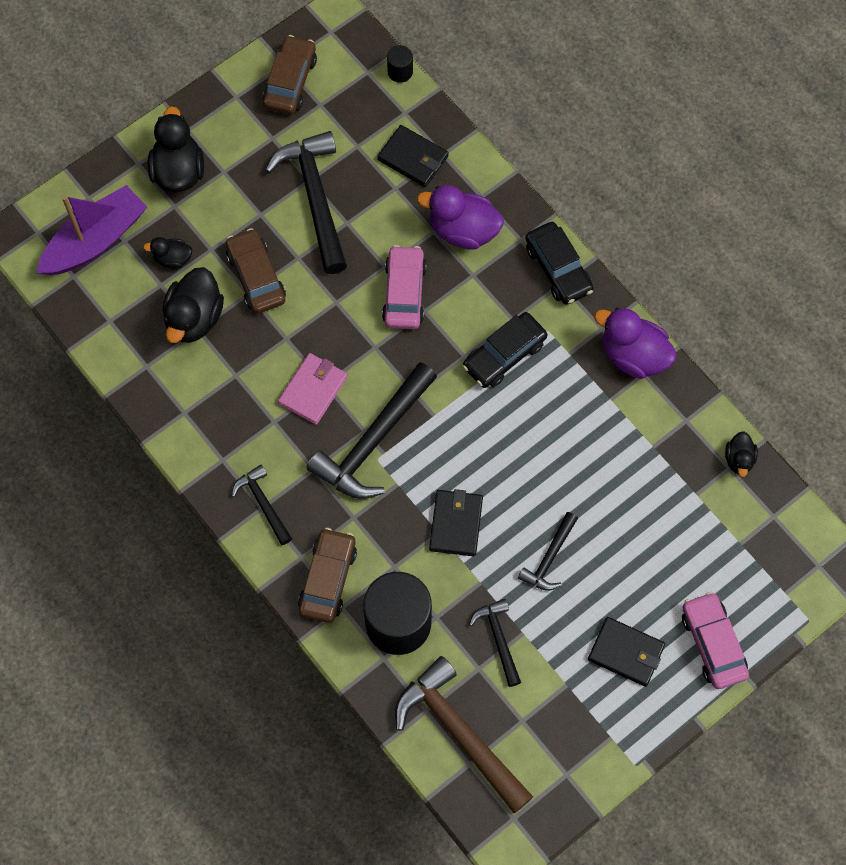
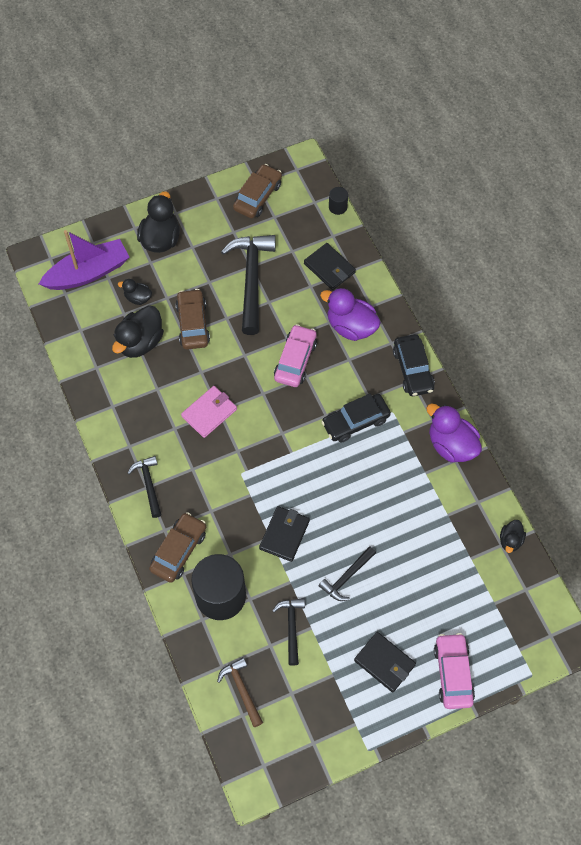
camera: 15 degrees right, 5 degrees down
(373, 441) = (241, 460): black hammer -> none
(459, 733) = (242, 690): brown hammer -> brown hammer, size x0.53

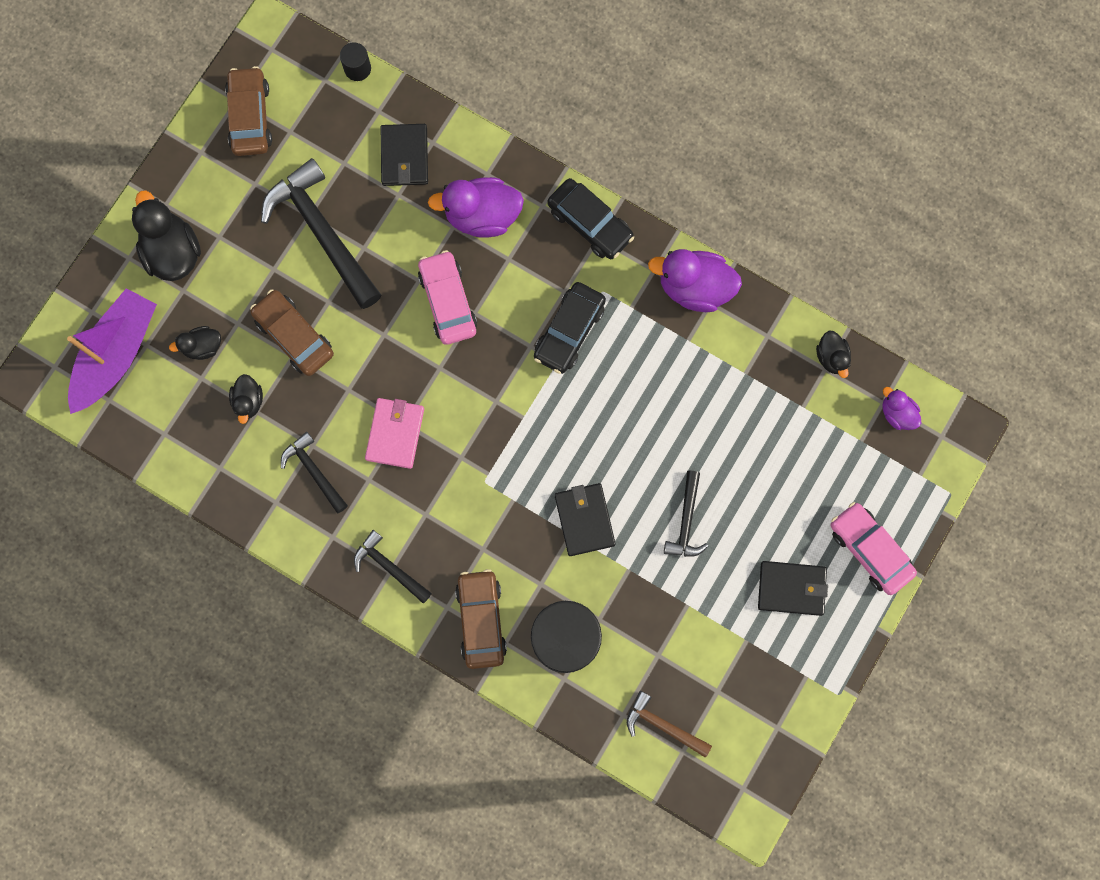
camera: 35 degrees left, 15 degrees up
(140, 342) = (249, 401): black duck -> black duck, size x0.54
(291, 627) = (666, 619): black hammer -> black hammer (314, 471)
(329, 268) = (404, 157): black wallet -> black wallet turned 75 degrees clockwise
(530, 602) = (897, 413): none -> purple duck

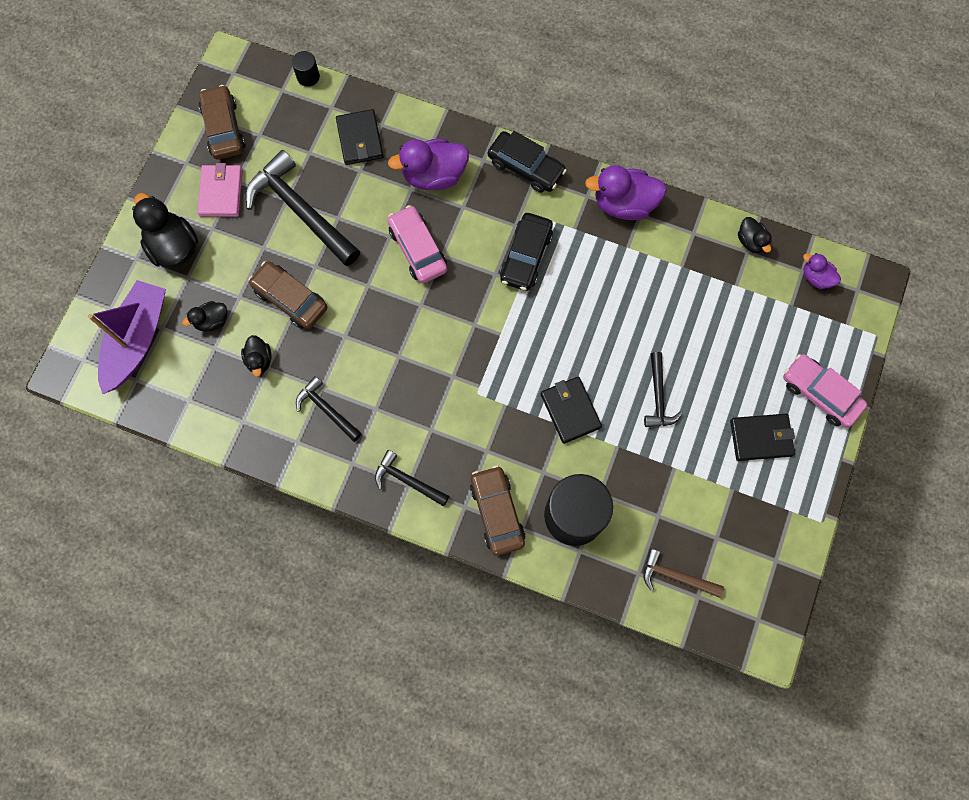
camera: 10 degrees left, 5 degrees down
(395, 433) = (392, 366): pink wallet -> pink wallet (221, 192)

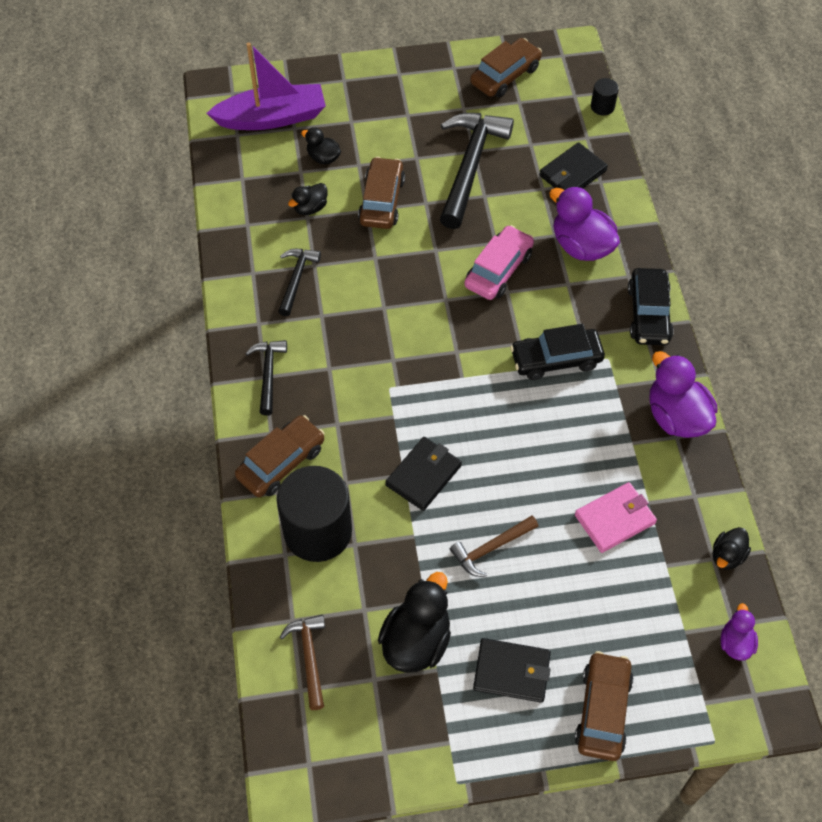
camera: 60 degrees right, 15 degrees down
(174, 247) = (371, 99): black duck -> black duck (416, 641)
(221, 192) = (445, 104): pink wallet -> pink wallet (615, 519)
(658, 396) = (491, 548): black hammer -> brown hammer
(761, 438) = (512, 672): black wallet -> black wallet turned 45 degrees counterclockwise
(820, 394) = (603, 710): pink car -> brown car

